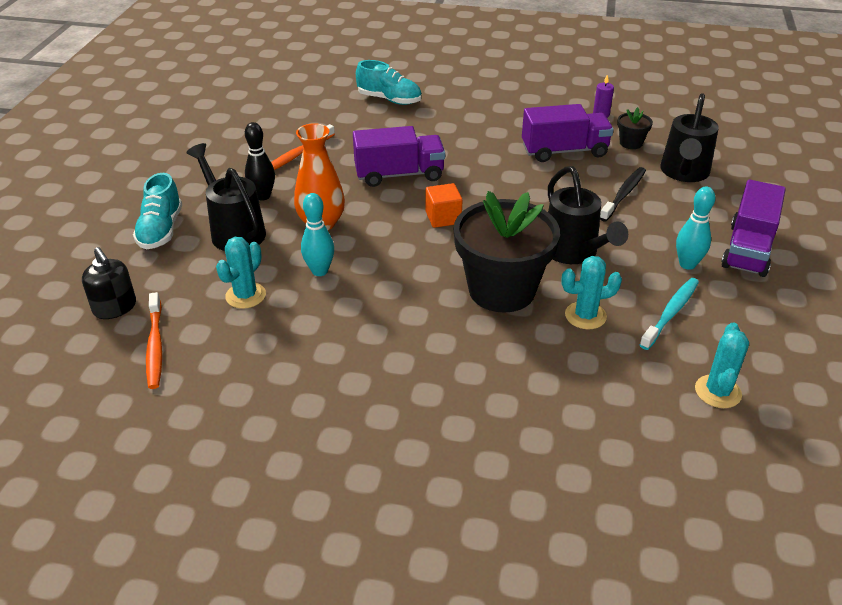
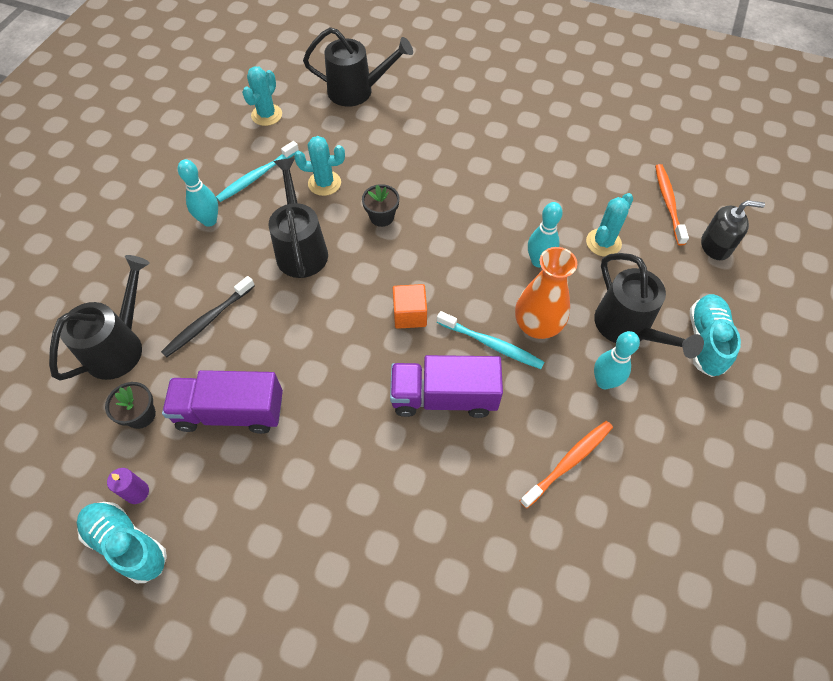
camera: 170 degrees left, 20 degrees up
(115, 307) = (715, 246): black soap dispenser -> black soap dispenser turned 120 degrees clockwise
(263, 196) = (604, 382): black bowling pin -> turquoise bowling pin
(363, 207) = (491, 344): none -> turquoise toothbrush
(389, 100) = (429, 598): turquoise shoe -> turquoise shoe (127, 544)
(501, 290) = (382, 217): black flower pot -> black flower pot, size x0.42
(609, 449) = (357, 91): none -> black watering can
(748, 250) = (144, 229): purple truck -> none

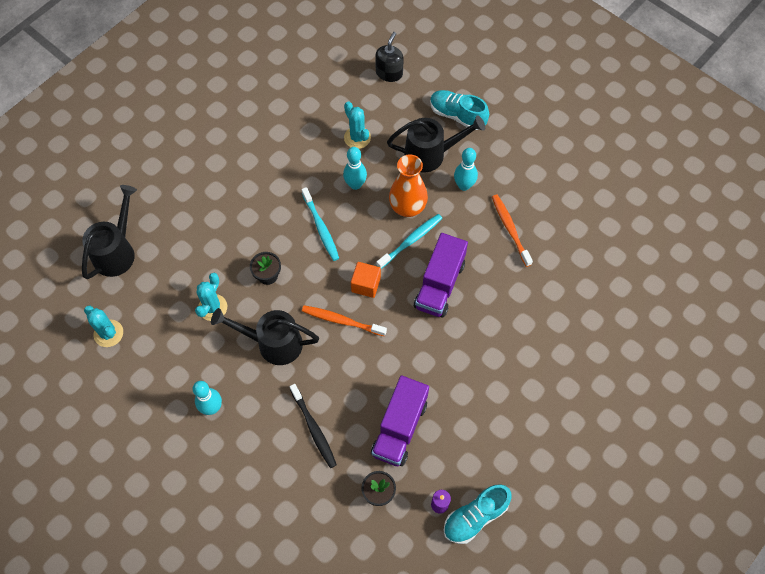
camera: 70 degrees left, 5 degrees up
(120, 345) = (310, 500): black watering can -> none
(257, 176) = (179, 359): turquoise toothbrush -> turquoise toothbrush (321, 227)
(668, 203) = (341, 82): orange toothbrush -> orange toothbrush (342, 321)

